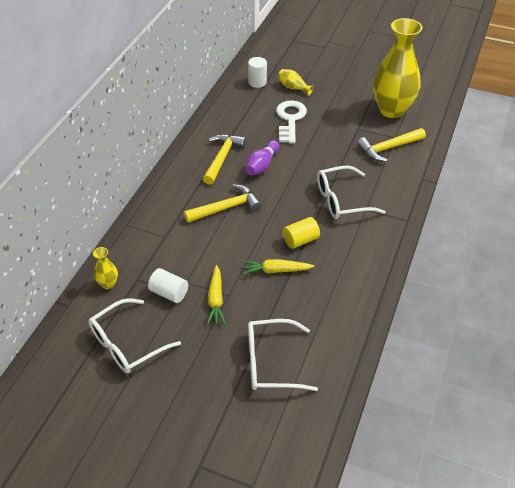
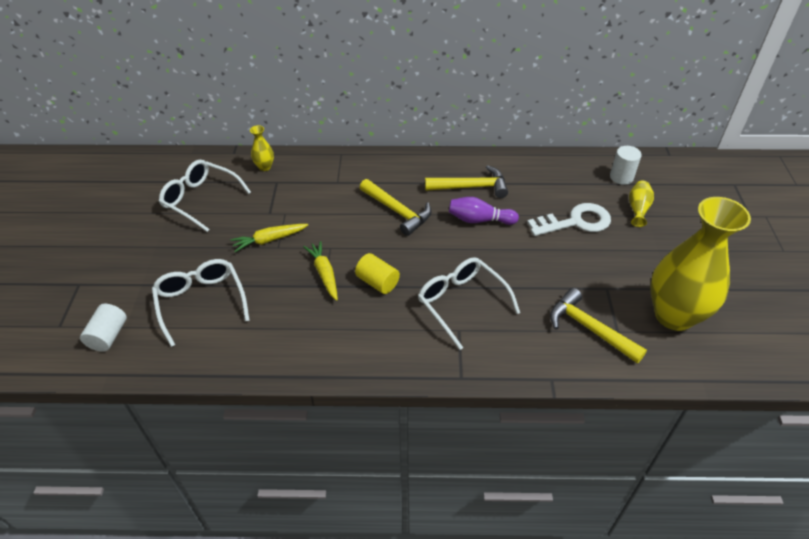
camera: 70 degrees right, 0 degrees up
(169, 293) = (267, 207): white cylinder -> white cylinder (108, 336)

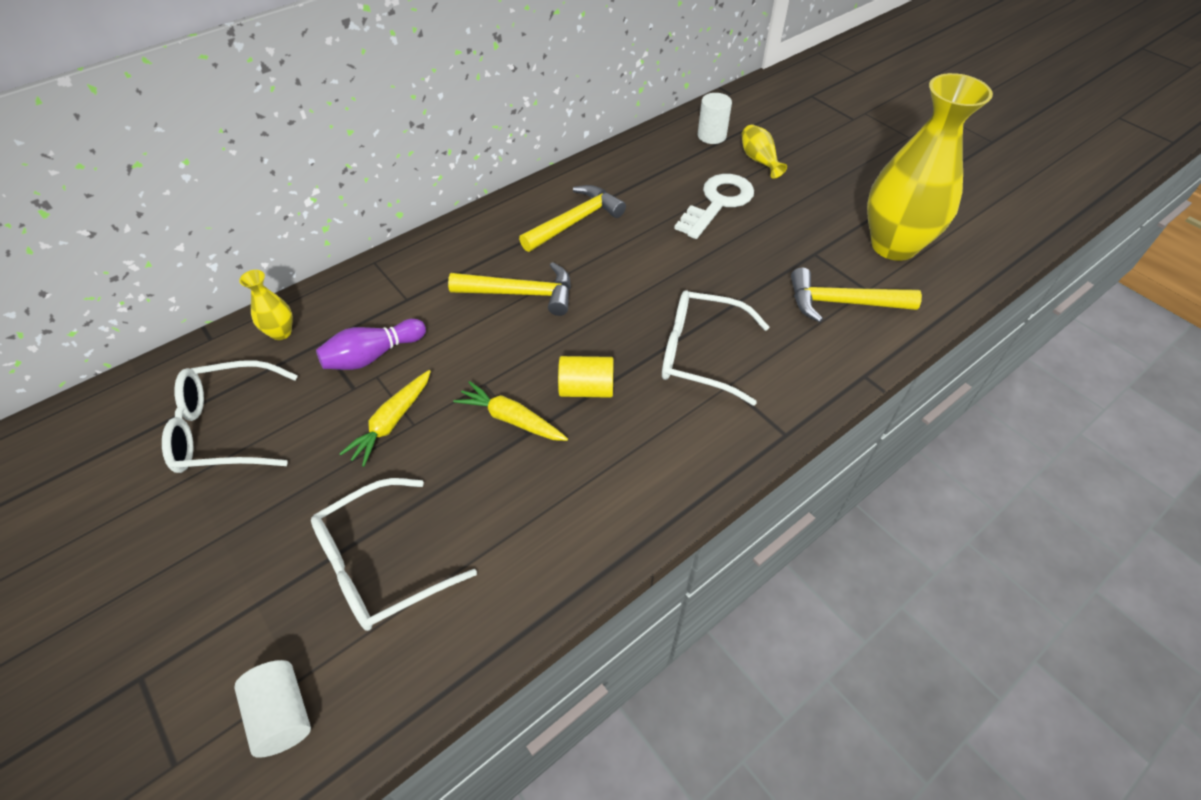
camera: 40 degrees left, 5 degrees up
(201, 302) = (380, 564): white glasses -> white glasses turned 60 degrees counterclockwise
(479, 220) = (622, 253): purple bowling pin -> purple bowling pin (372, 355)

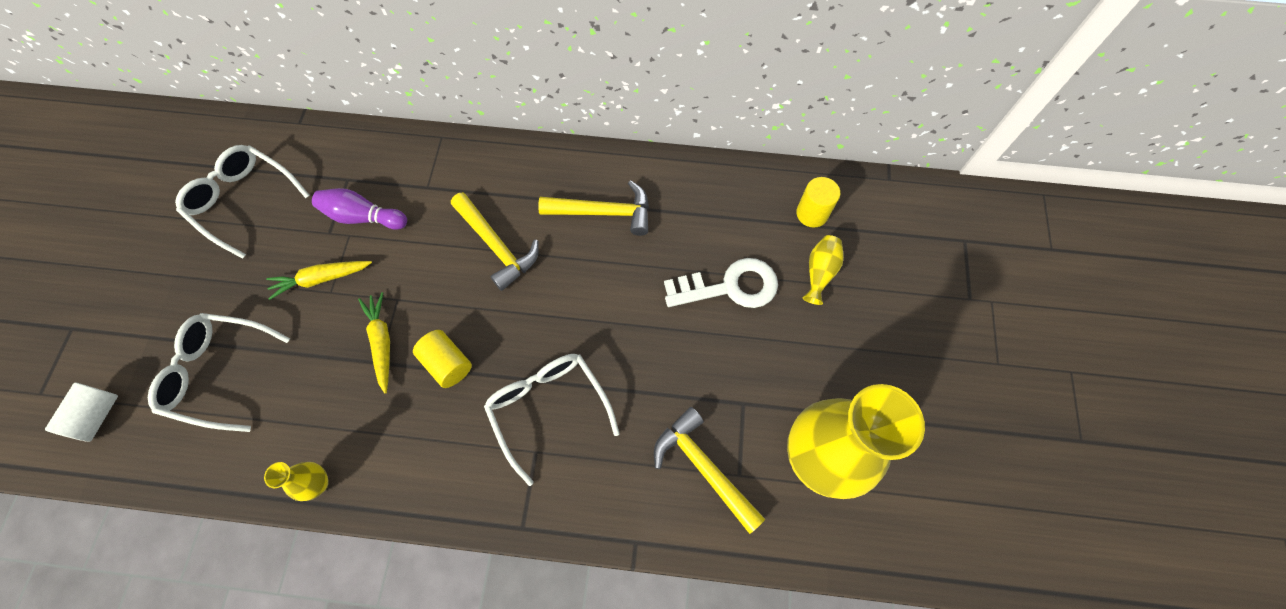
camera: 45 degrees right, 15 degrees up
(281, 332) = (336, 151): yellow vase -> yellow vase (318, 484)
(711, 136) = (812, 213): white cylinder -> yellow cylinder

